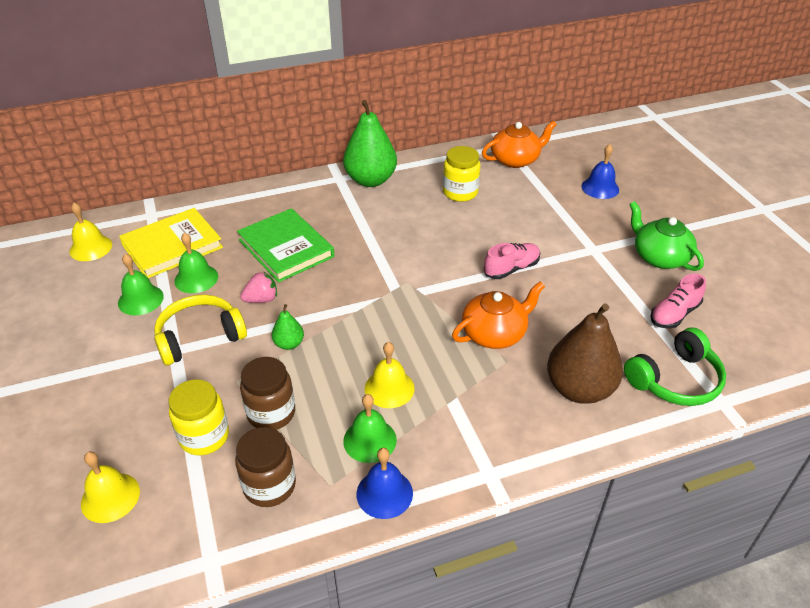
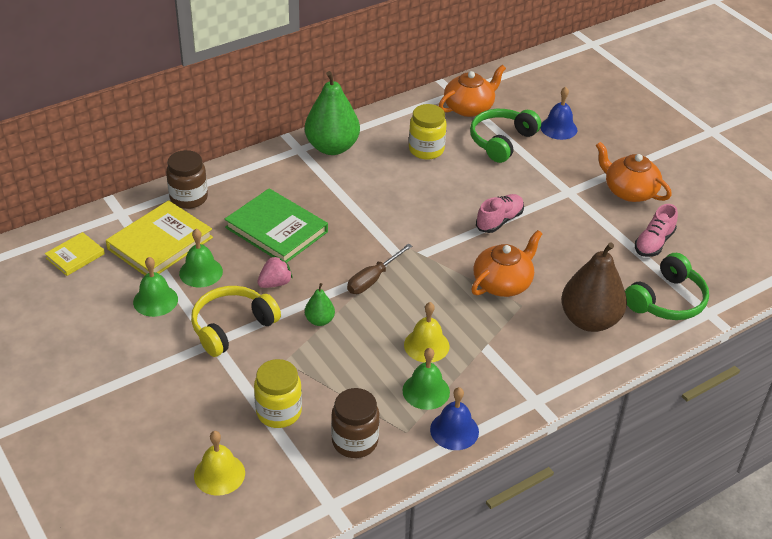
camera: 15 degrees left, 0 degrees up
(91, 248) = (75, 256): yellow bell -> yellow book
(271, 413) = (330, 383): brown jar -> brown jar (189, 198)
(360, 309) = (373, 279): none -> brown screwdriver
(538, 193) = (502, 141): none -> green headphones
(659, 257) = (629, 191): green teapot -> orange teapot

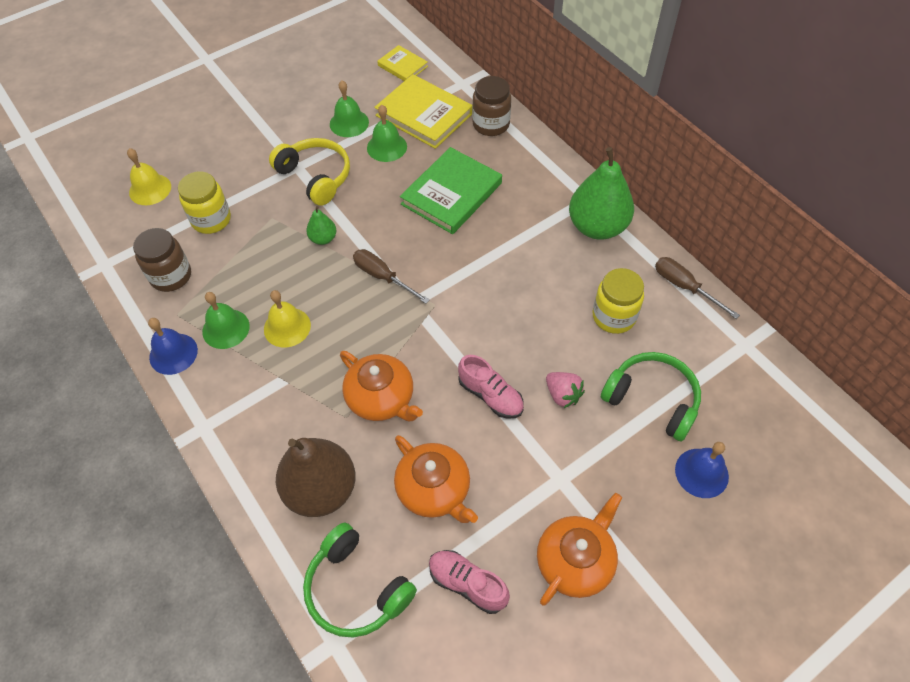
camera: 90 degrees right, 15 degrees up
(275, 283) = (374, 201): pink strawberry -> pink strawberry (562, 395)
(400, 112) = (684, 287): none -> brown screwdriver
(469, 108) = (717, 362): orange teapot -> orange teapot (434, 489)

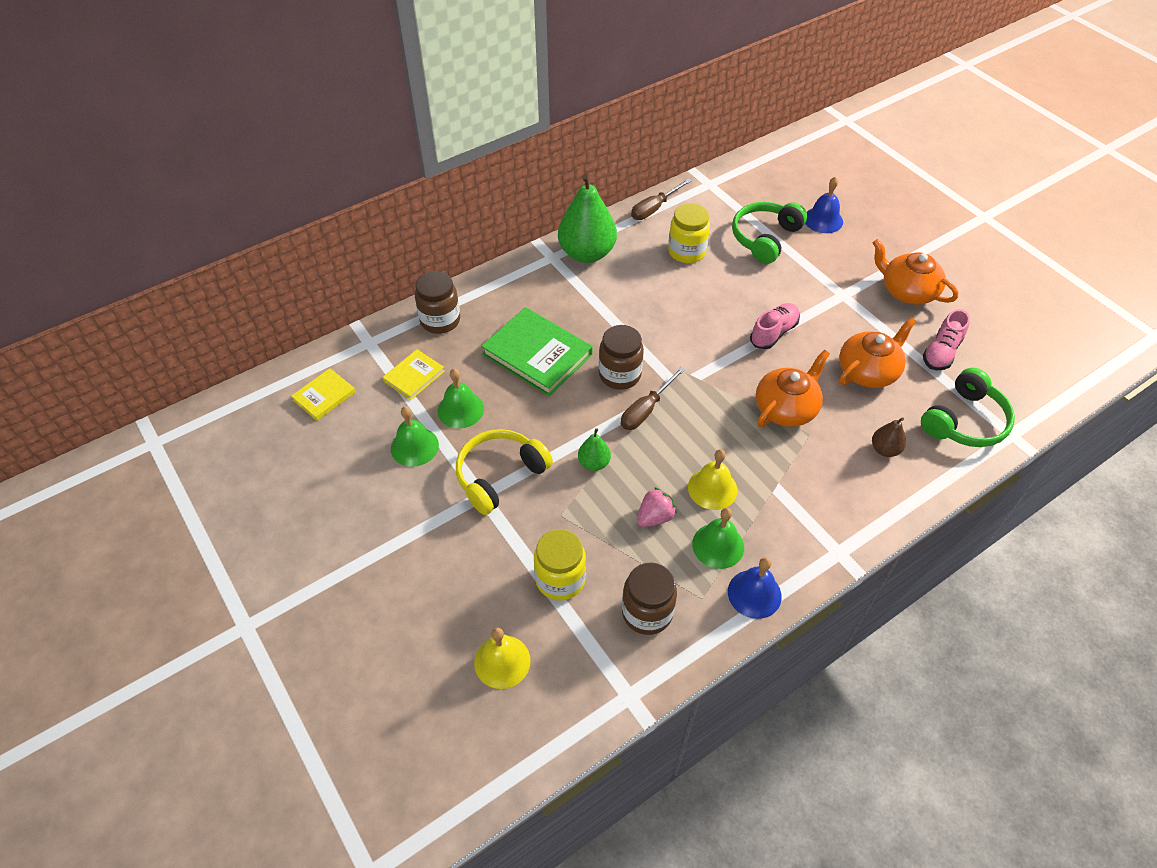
camera: 90 degrees left, 5 degrees down
(321, 490) = (884, 449): brown pear -> brown pear, size x0.47
(424, 115) = (414, 376): yellow book -> yellow book, size x0.54
(427, 256) = (620, 375): none -> brown jar
(562, 395) = (767, 288): pink strawberry -> pink strawberry (655, 517)

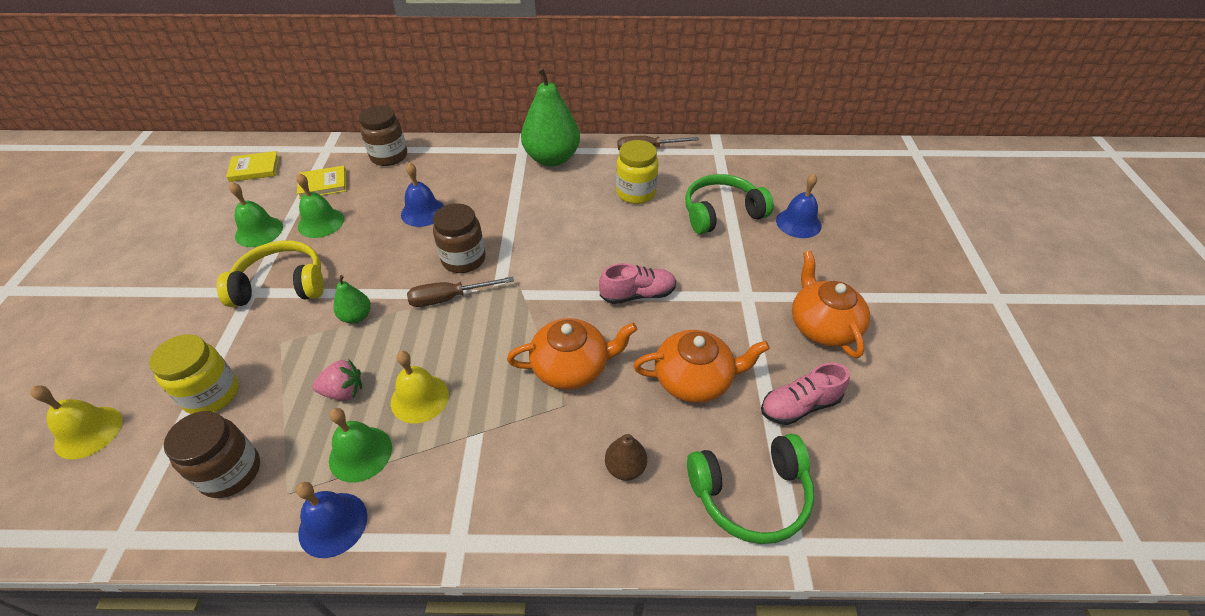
camera: 35 degrees right, 5 degrees down
(537, 354) = (423, 212): green book -> blue bell

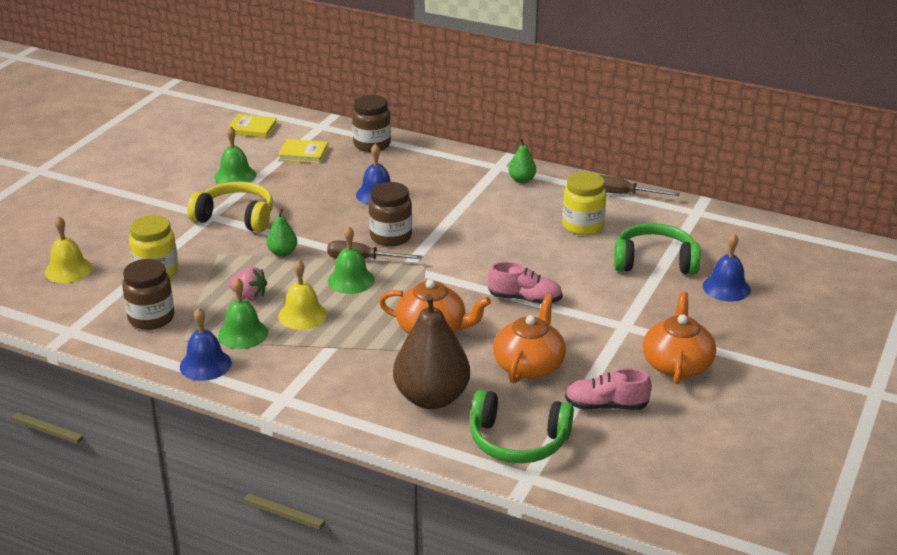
camera: 25 degrees right, 15 degrees down
(321, 222) = (287, 181): green bell -> green bell (351, 280)
(552, 158) = (522, 180): green pear -> green pear, size x0.47
(625, 467) = (431, 398): brown pear -> brown pear, size x2.14
(694, 379) = (529, 365): orange teapot -> orange teapot turned 90 degrees counterclockwise

